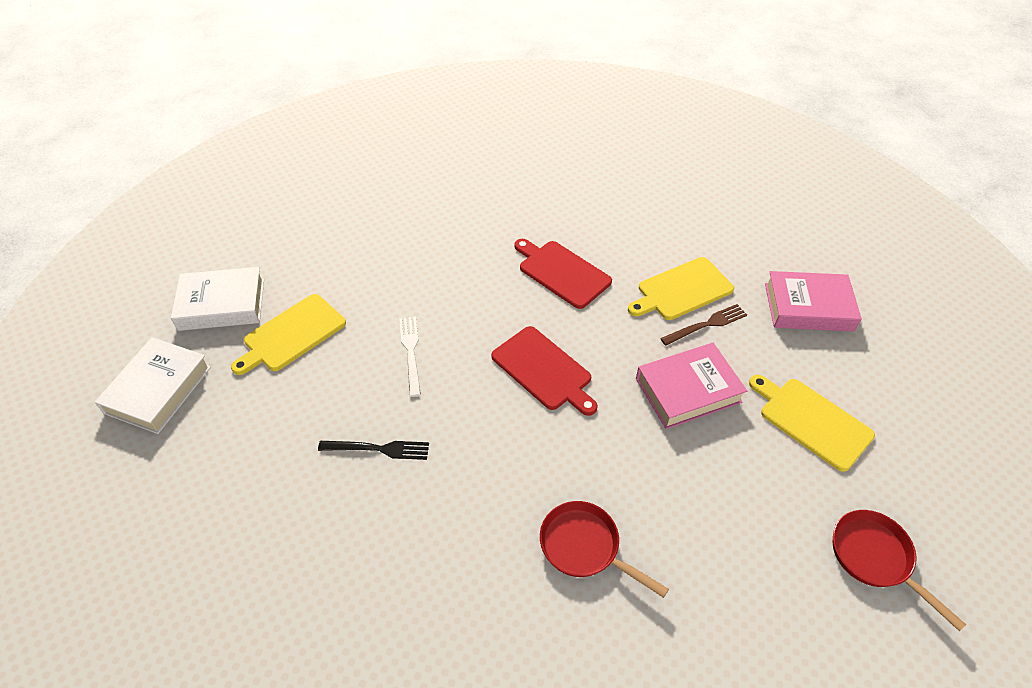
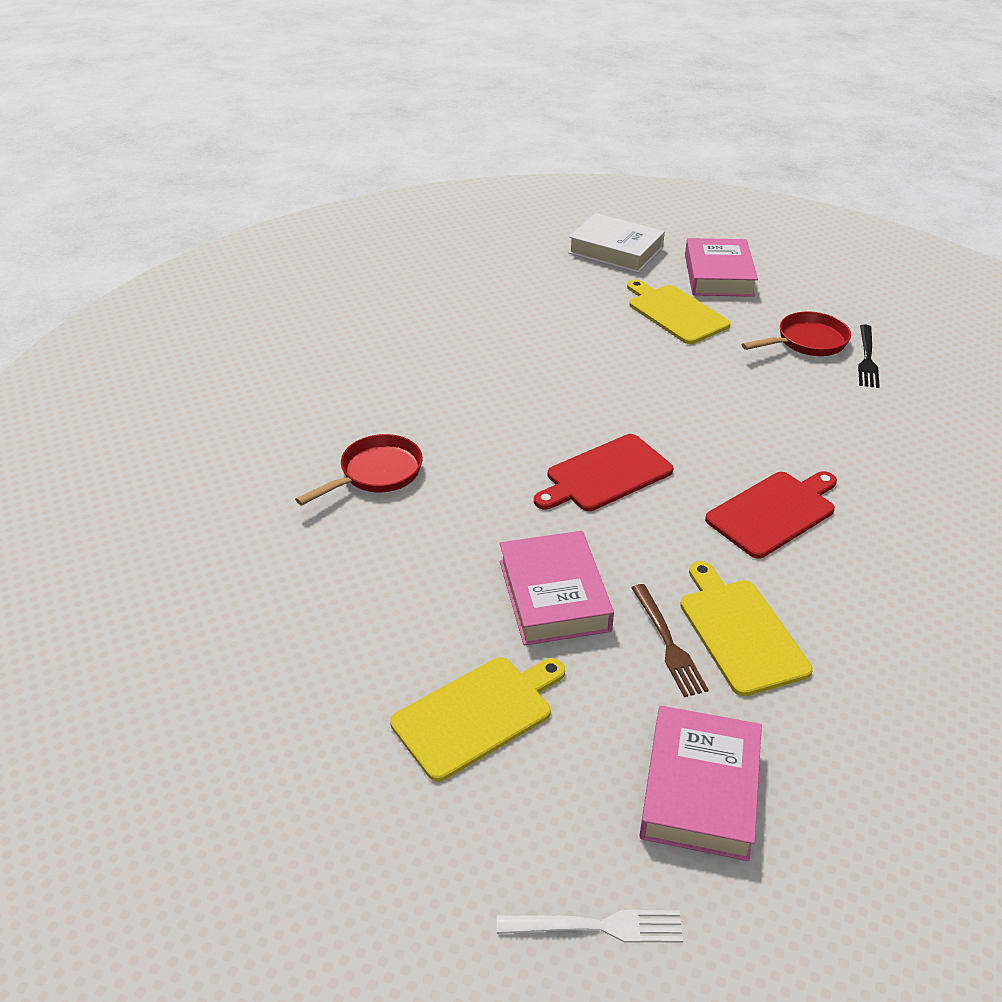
camera: 100 degrees right, 10 degrees down
(222, 304) = (718, 275): white book -> pink book
(379, 449) = (524, 359): black fork -> black fork (867, 359)
(411, 352) = (644, 383): white fork -> white fork (597, 926)
(875, 558) = (267, 710): red pan -> red pan (807, 342)

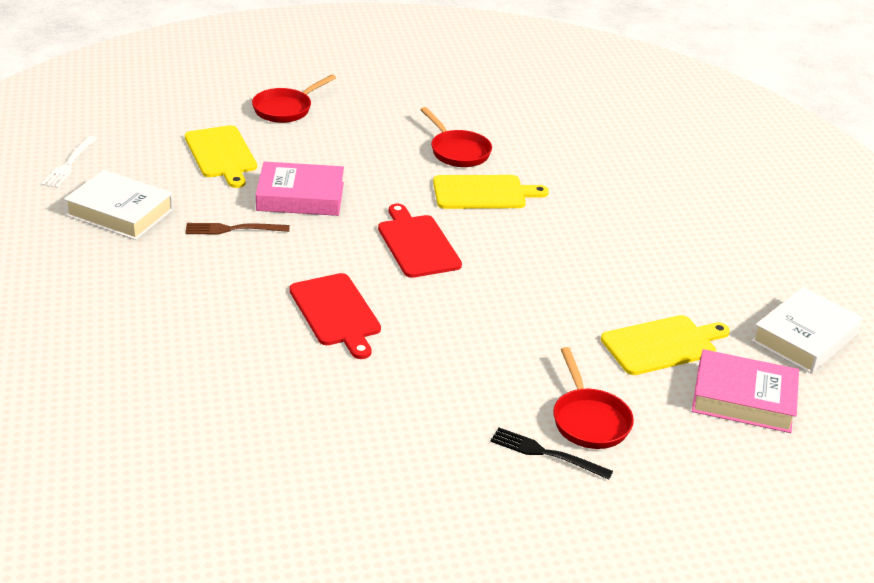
camera: 100 degrees right, 5 degrees down
(304, 672) = (286, 109): none -> red pan
(699, 789) = (120, 212): pink book -> white book
(740, 632) = (225, 260): yellow cutting board -> yellow cutting board (483, 193)

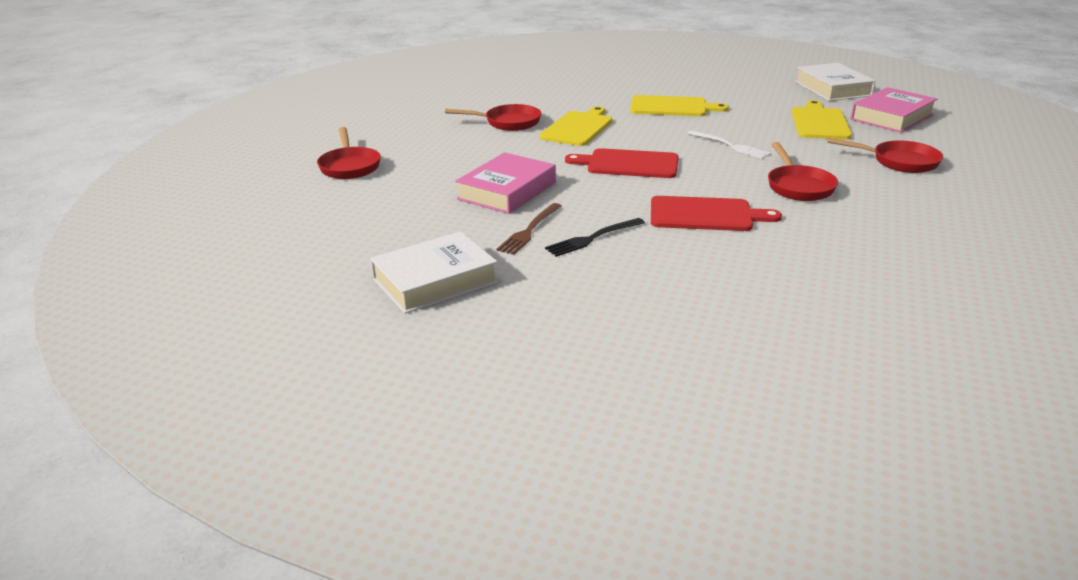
camera: 55 degrees left, 5 degrees down
(69, 164) = (298, 291): white fork -> white fork (730, 145)
(221, 154) = (389, 209): yellow cutting board -> yellow cutting board (672, 107)
(452, 357) = (798, 186): none -> red pan
(546, 453) = (936, 183): black fork -> black fork (592, 238)

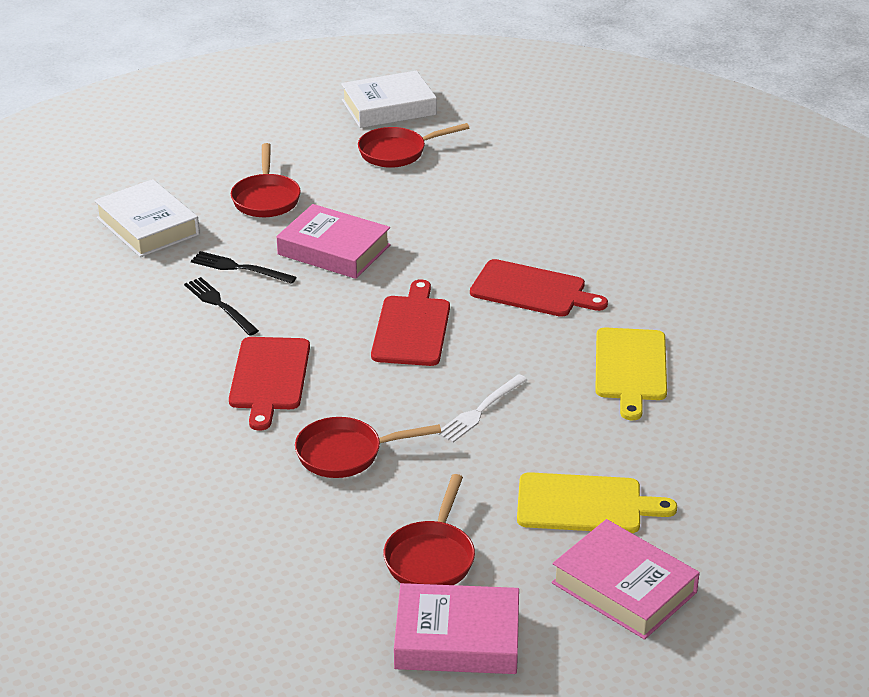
camera: 85 degrees right, 5 degrees up
(508, 122) = (544, 238): red pan -> red pan (266, 198)
(529, 230) = (239, 268): brown fork -> black fork
(578, 128) = (532, 290): yellow cutting board -> red cutting board
(832, 88) = (763, 544): white book -> white book (389, 107)
(972, 156) = (457, 638): none -> pink book

